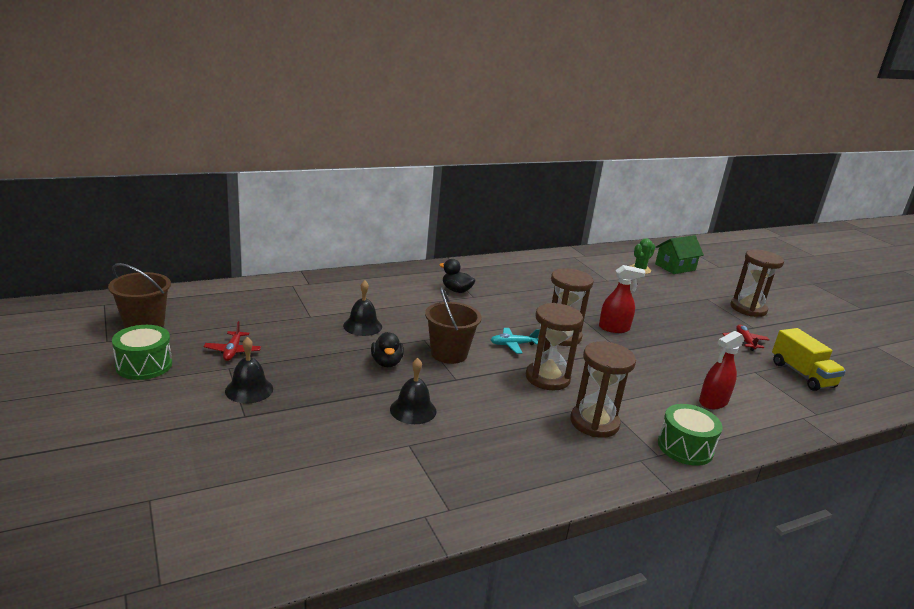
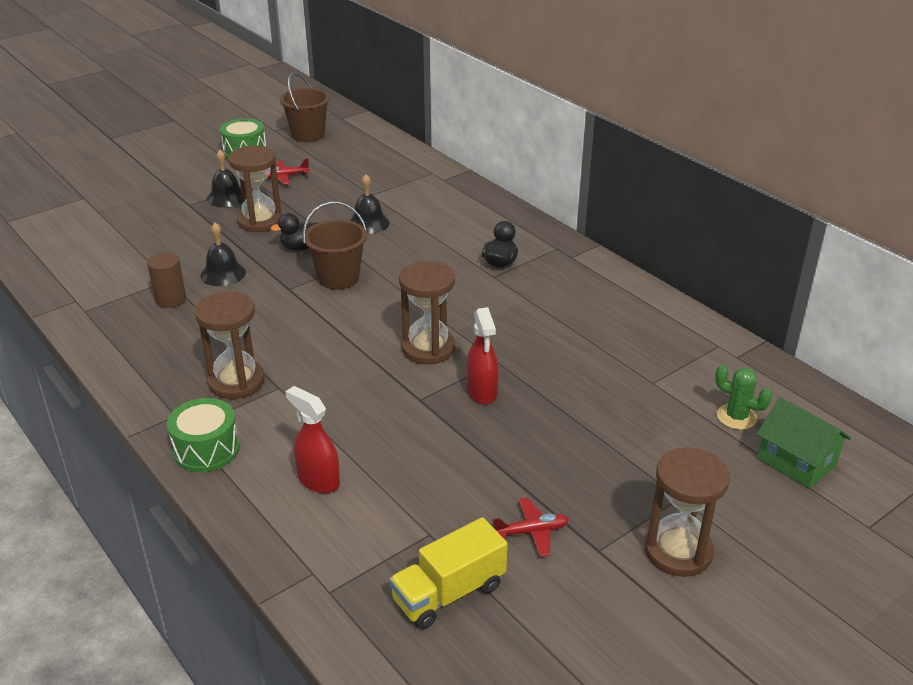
camera: 80 degrees right, 10 degrees up
(449, 446) = (170, 299): none -> brown cylinder
(513, 345) = (383, 315): turquoise plane -> none
(547, 378) = (317, 345): brown hourglass -> brown hourglass (260, 221)

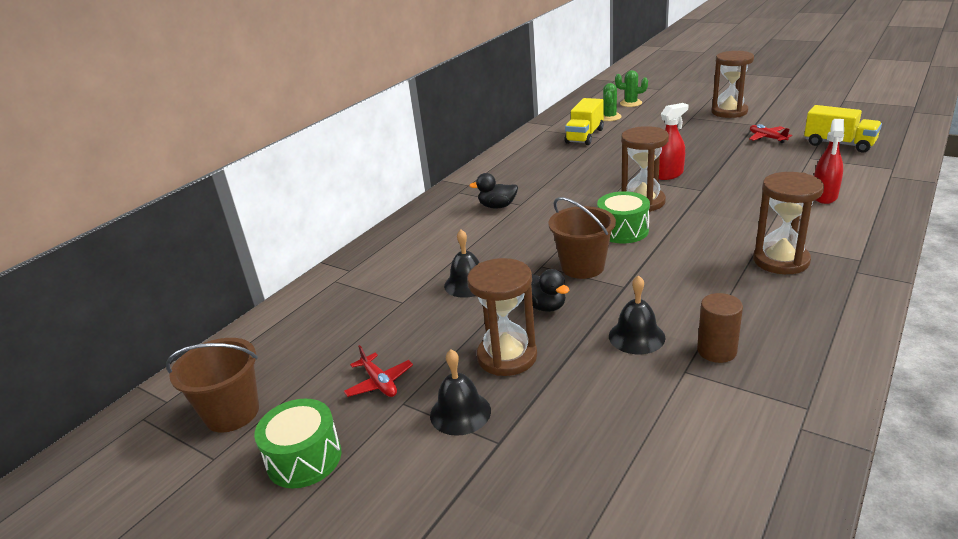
camera: 105 degrees left, 5 degrees down
(206, 449) = (865, 243): green drum -> green drum (623, 230)
(668, 371) = (585, 136): none -> yellow truck
(796, 461) = (631, 103): green house -> green cactus

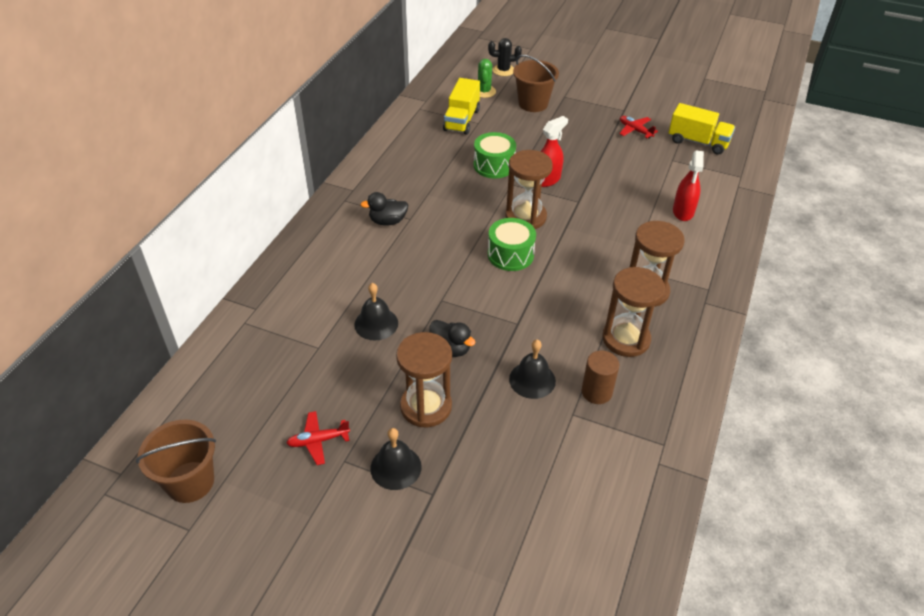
camera: 15 degrees left, 15 degrees up
(304, 458) = (271, 523): green drum -> green drum (494, 165)
(379, 383) = (318, 441): red plane -> red plane turned 120 degrees clockwise
(582, 267) = (479, 301): brown bucket -> brown bucket (533, 104)
(631, 103) = (503, 70): green cactus -> black cactus
(729, 112) = (600, 90): brown hourglass -> brown hourglass (626, 339)

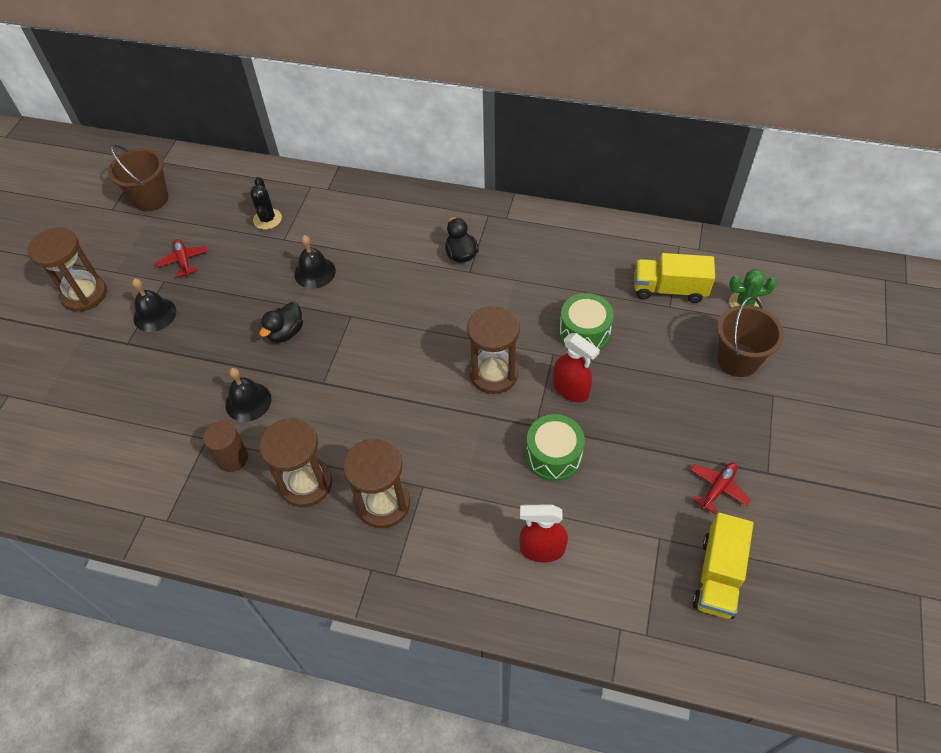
camera: 85 degrees right, 10 degrees up
(426, 406) = (217, 324): brown hourglass -> brown hourglass (84, 294)
(503, 70) = (808, 318): black cactus -> black cactus (267, 219)
(510, 255) = (426, 366): green drum -> green drum (553, 456)

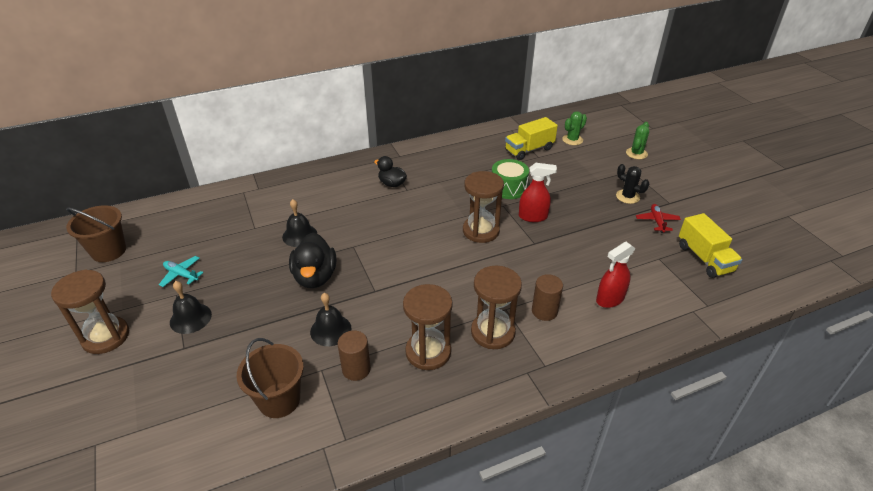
camera: 40 degrees left, 15 degrees down
(183, 261) = (181, 275): red plane -> turquoise plane
(267, 219) = (228, 222): black cactus -> black cactus (627, 197)
(286, 332) = (315, 277): black duck -> black duck, size x1.58
(457, 515) = (544, 311): none -> brown cylinder
(553, 456) = (561, 252): green drum -> none
(737, 360) = (598, 164): brown bucket -> brown bucket (279, 400)
(811, 373) = (636, 153): none -> green cactus

